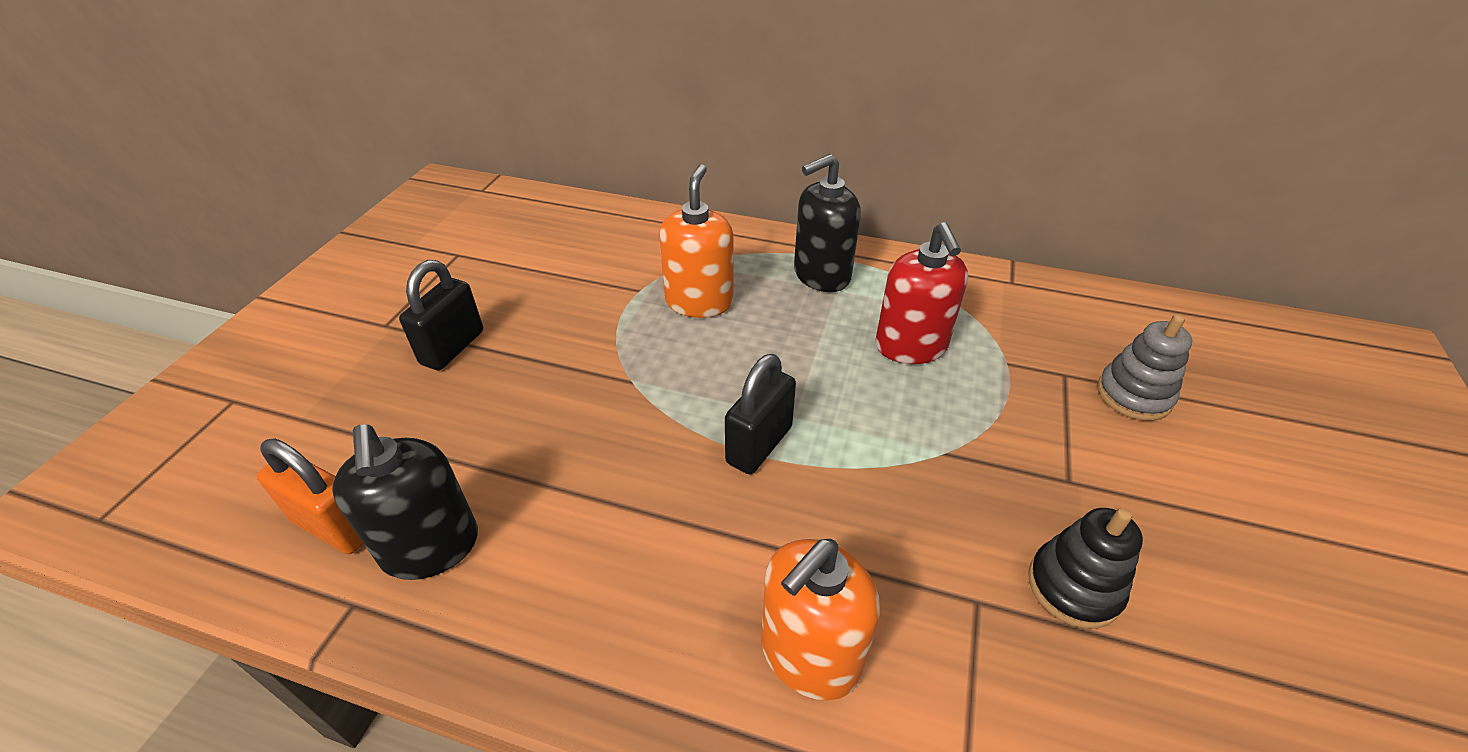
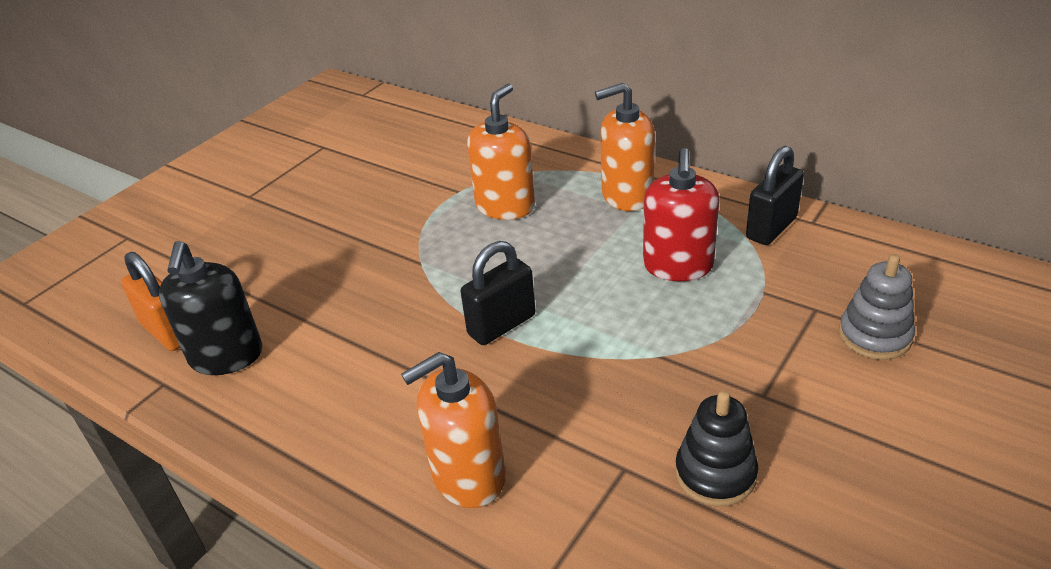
camera: 20 degrees right, 5 degrees down
(452, 347) = (292, 219): black padlock -> black padlock (771, 228)
(821, 275) = (626, 196): black soap dispenser -> orange soap dispenser

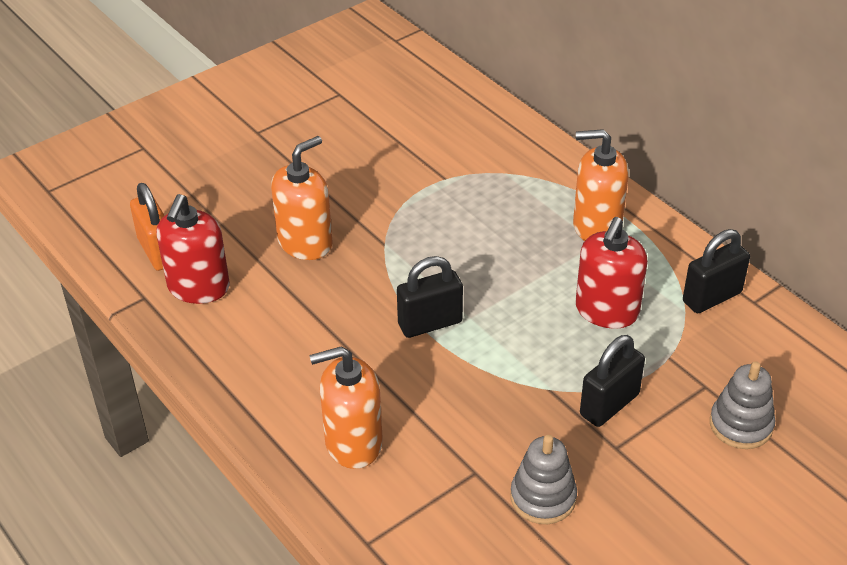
camera: 15 degrees right, 5 degrees up
(226, 356) = (198, 287): black soap dispenser -> red soap dispenser
(505, 206) = (481, 206): orange soap dispenser -> orange soap dispenser (305, 243)
(715, 474) = (543, 497): black stacking toy -> grey stacking toy
(731, 354) = (609, 405): none -> black padlock

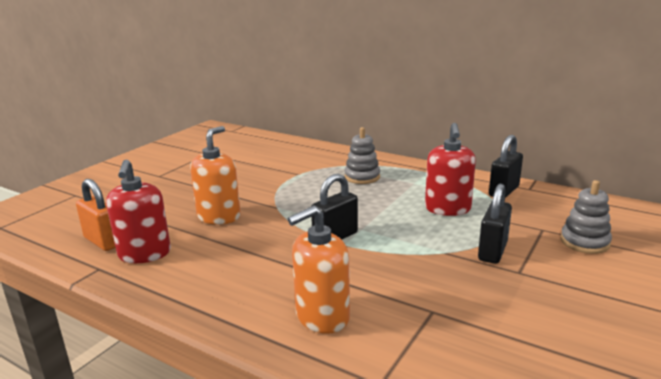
camera: 20 degrees left, 20 degrees down
(543, 497) = (496, 313): grey stacking toy -> grey stacking toy (362, 177)
(596, 226) = (408, 176): orange soap dispenser -> none

